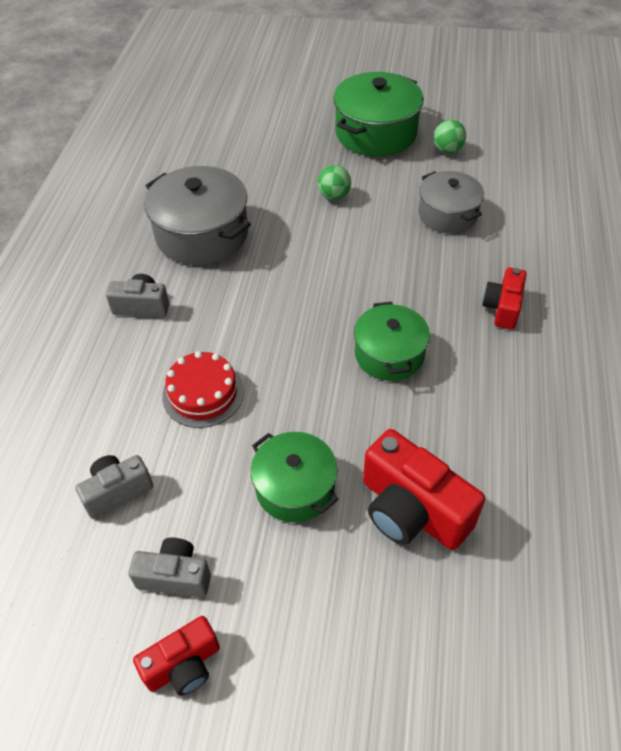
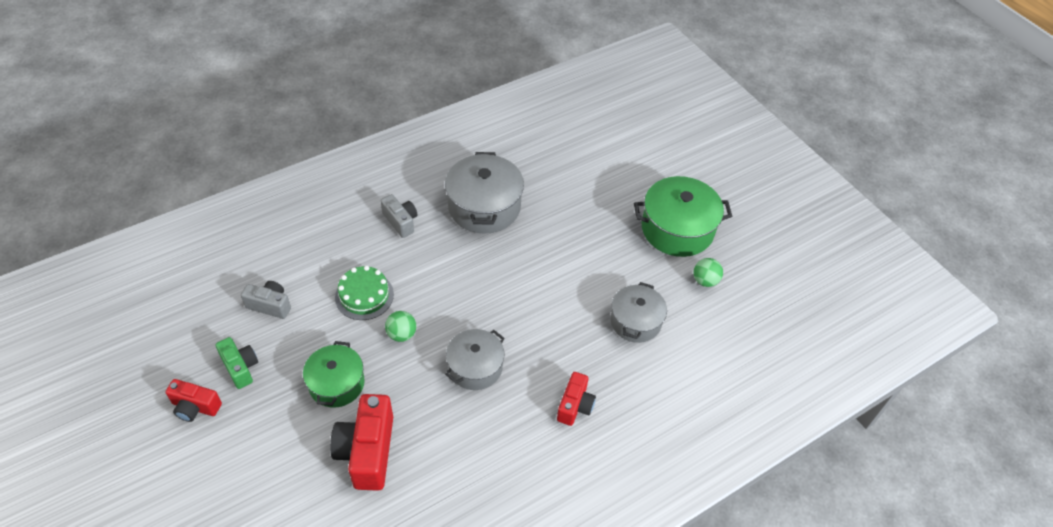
camera: 45 degrees right, 0 degrees up
(175, 576) = (240, 367): grey camera -> green camera
(203, 393) = (364, 296): red cake -> green cake
(334, 196) = (587, 248): green ball -> green ball (402, 334)
(389, 354) = (475, 367): green pot -> grey pot
(502, 308) = (575, 406): red camera -> red camera turned 135 degrees clockwise

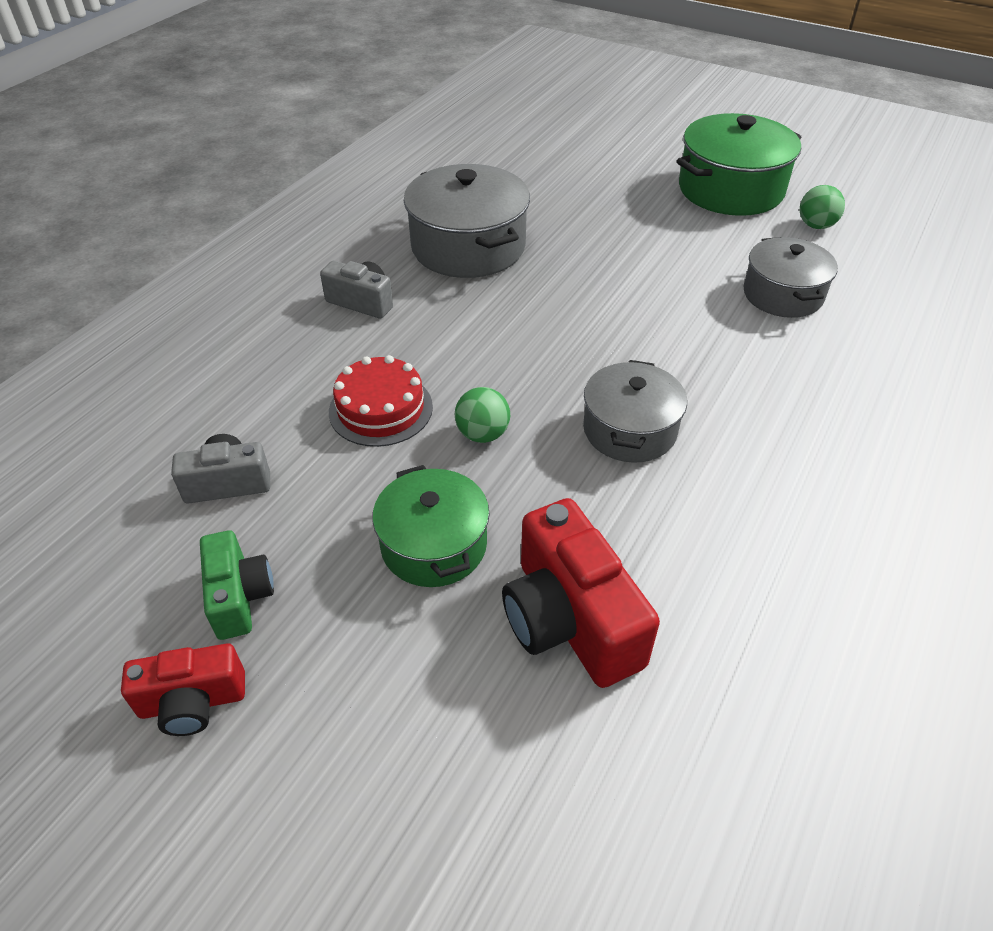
camera: 25 degrees left, 5 degrees down
(240, 367) = (239, 597): green camera -> green camera turned 45 degrees clockwise
(364, 296) = (381, 409): green cake -> red cake
(575, 406) = (809, 417): red camera -> none

